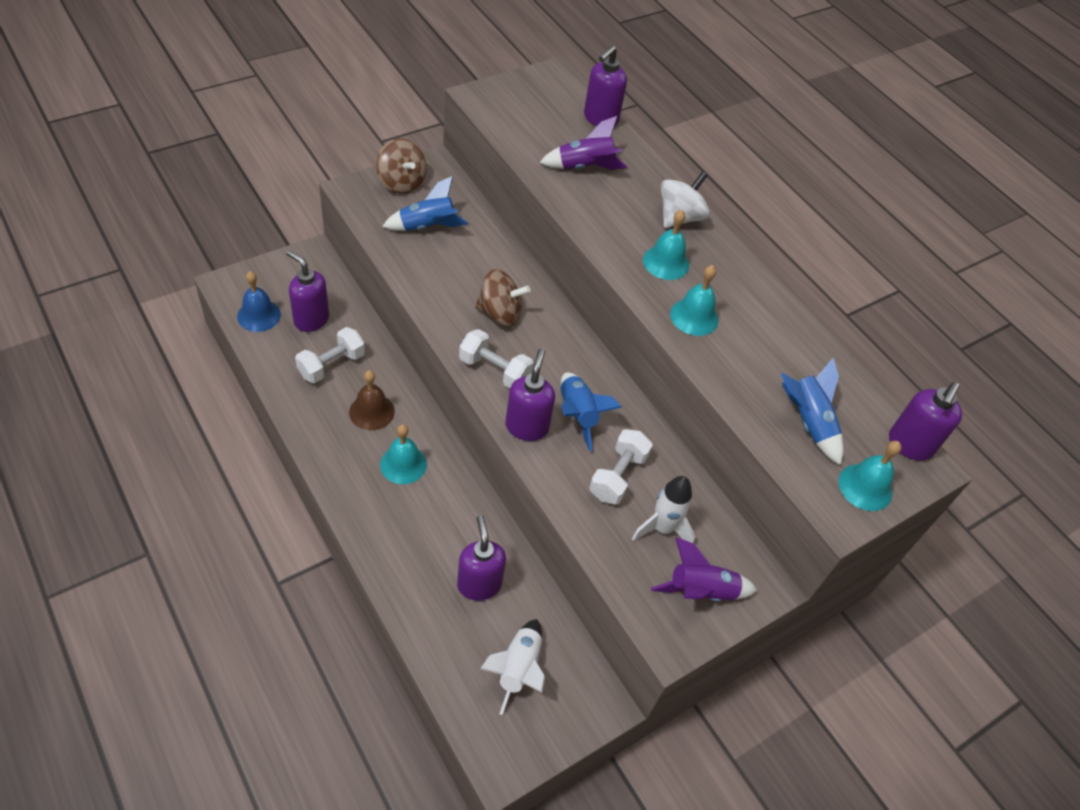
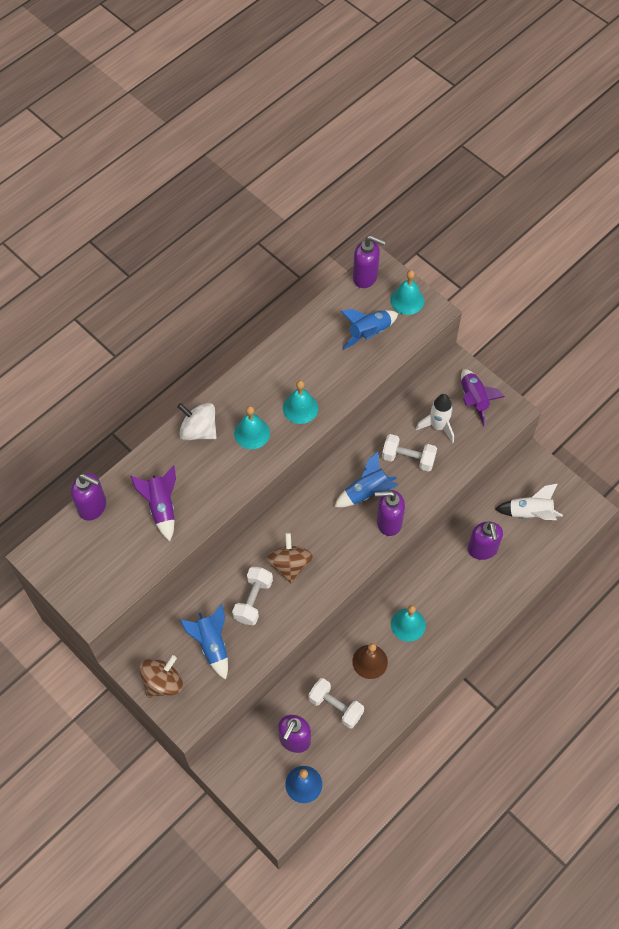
camera: 95 degrees left, 10 degrees up
(479, 584) = (482, 549): purple soap dispenser -> purple soap dispenser turned 75 degrees counterclockwise
(494, 370) = (346, 555): white dumbbell -> white dumbbell (253, 600)

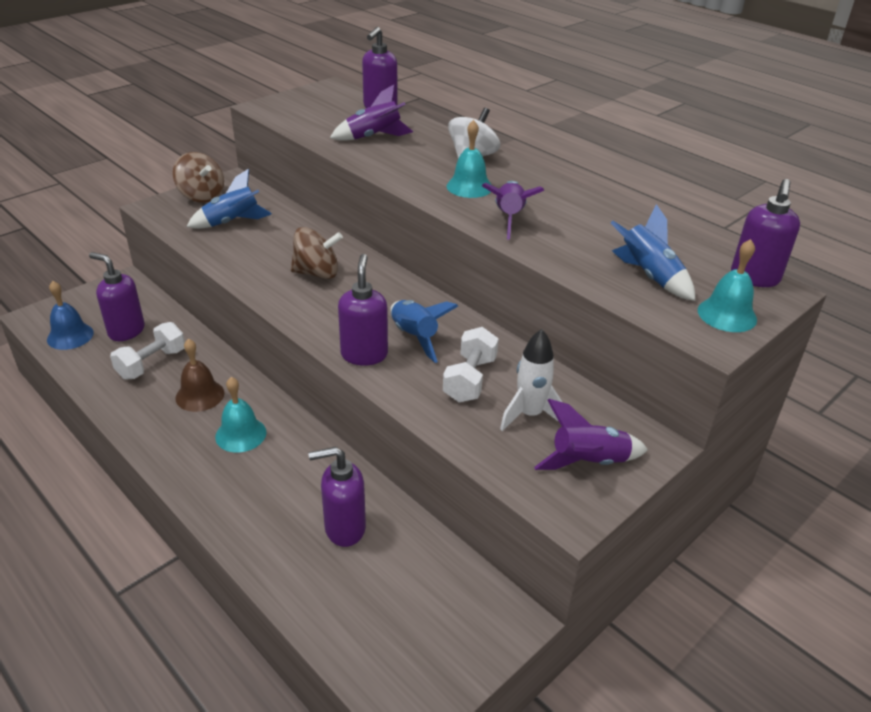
camera: 90 degrees right, 25 degrees down
(253, 600) = (277, 248): white dumbbell -> none
(300, 408) = (509, 218): turquoise bell -> purple rocket
(530, 513) = (406, 603): white rocket -> none

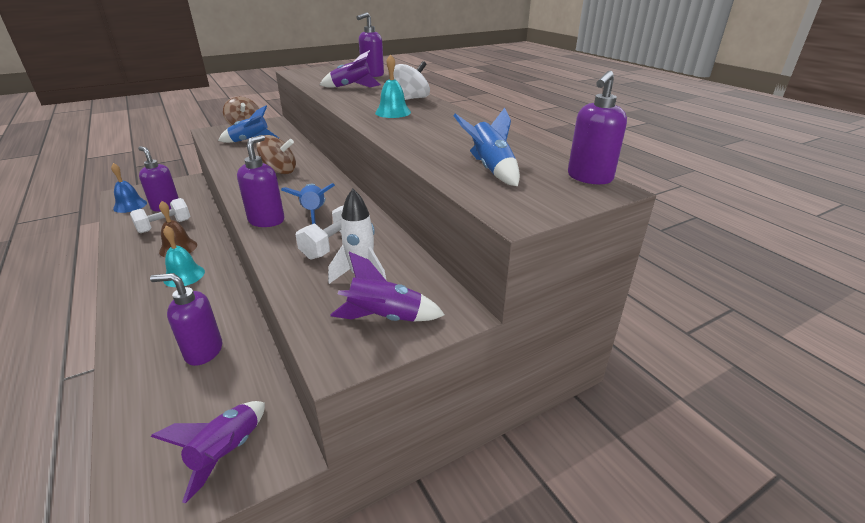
camera: 15 degrees right, 5 degrees down
(509, 218) = (405, 129): purple rocket -> purple rocket (227, 452)
(727, 314) = (543, 199): turquoise bell -> none

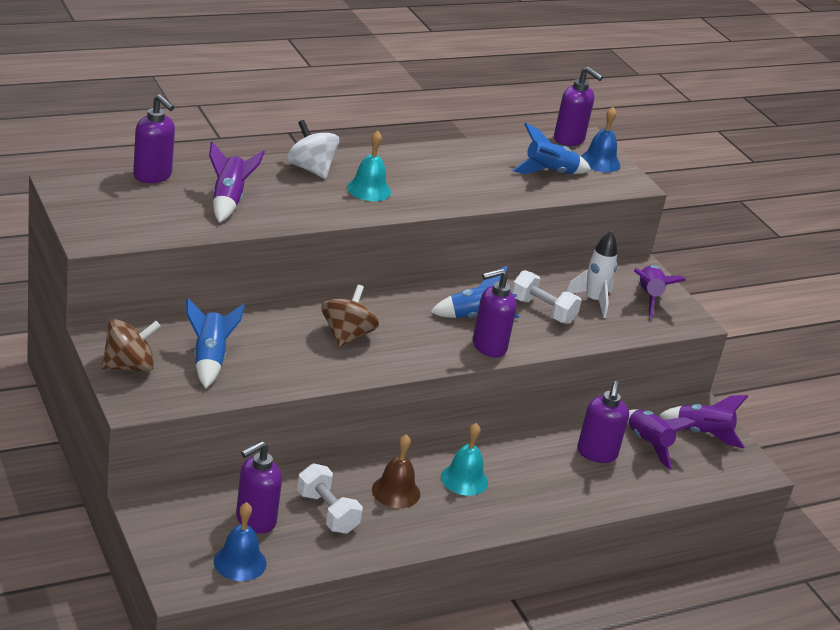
camera: 90 degrees left, 0 degrees up
(213, 394) = (648, 444): none -> purple rocket
(267, 220) = (488, 347): purple soap dispenser -> purple soap dispenser turned 45 degrees counterclockwise
(553, 195) = (600, 162): none -> blue bell

